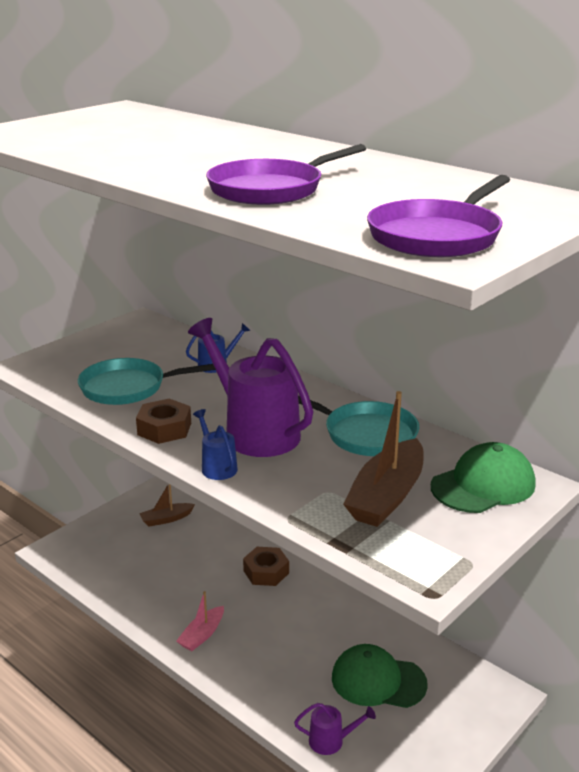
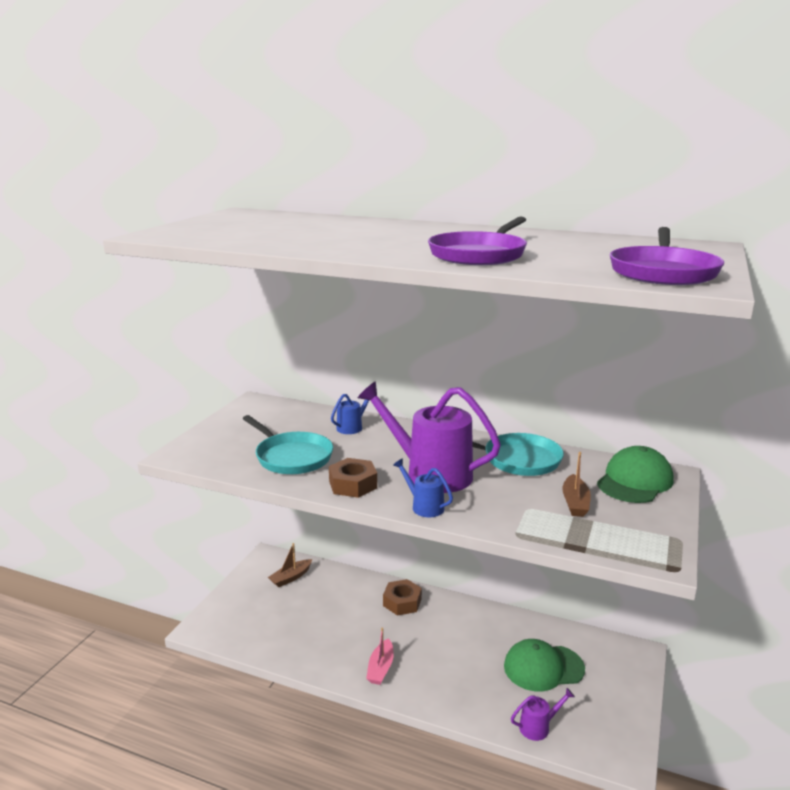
camera: 20 degrees left, 5 degrees down
(128, 387) = (291, 457): turquoise pan -> turquoise pan turned 105 degrees counterclockwise
(387, 496) = (575, 503): brown boat -> brown boat, size x0.58

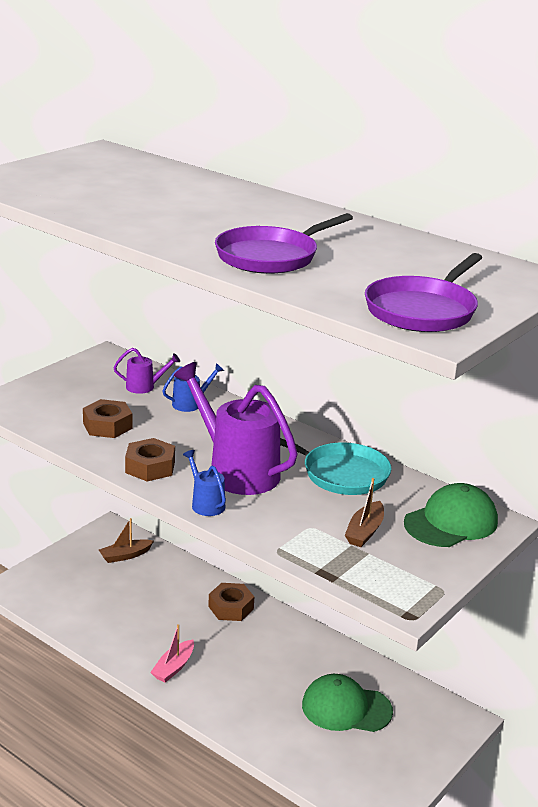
camera: 15 degrees right, 5 degrees up
(291, 457) = (107, 426): turquoise pan -> brown nut
(538, 727) = (305, 761): purple watering can -> purple watering can (145, 387)

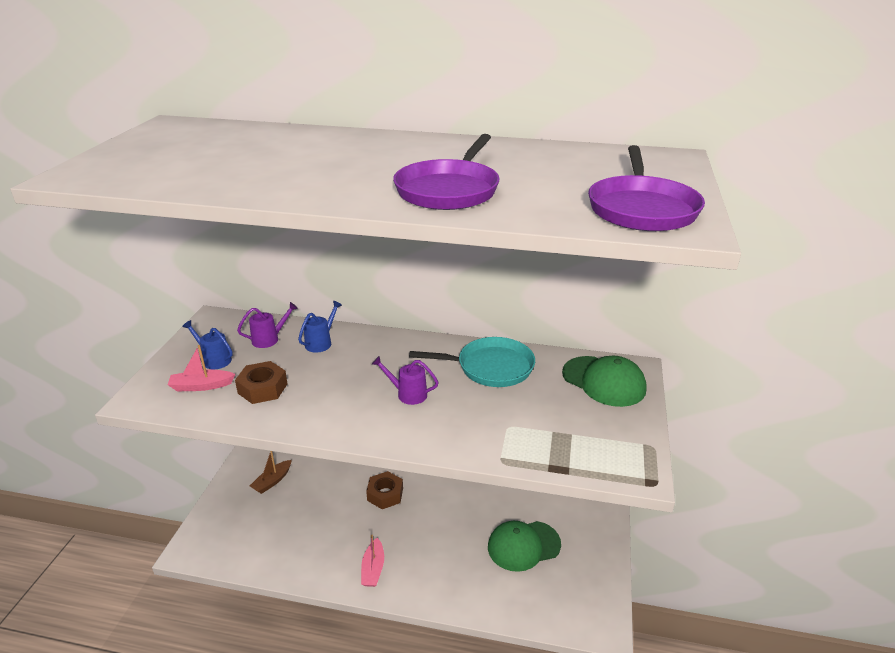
camera: 25 degrees left, 5 degrees up
(56, 408) = (201, 386): none -> pink boat
(150, 467) = (331, 417): brown nut -> none
(205, 503) = (407, 437): blue watering can -> blue watering can (214, 359)
(236, 470) = (407, 394): purple watering can -> purple watering can, size x0.45
(365, 531) = (552, 414): brown boat -> none
(451, 522) = (604, 381): green cap -> green cap turned 105 degrees clockwise

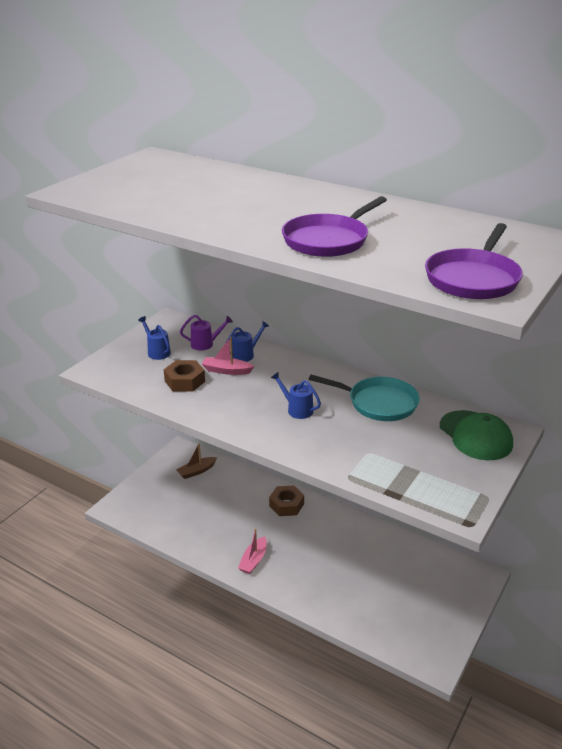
camera: 20 degrees right, 0 degrees up
(201, 386) = (140, 370): pink boat -> pink boat (226, 371)
(407, 394) = (297, 409): purple watering can -> blue watering can
(523, 546) = (392, 578): green cap -> none

